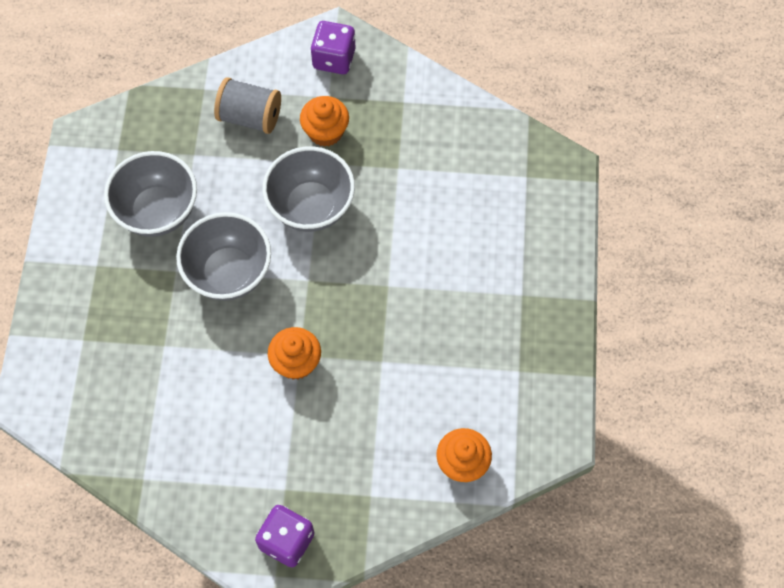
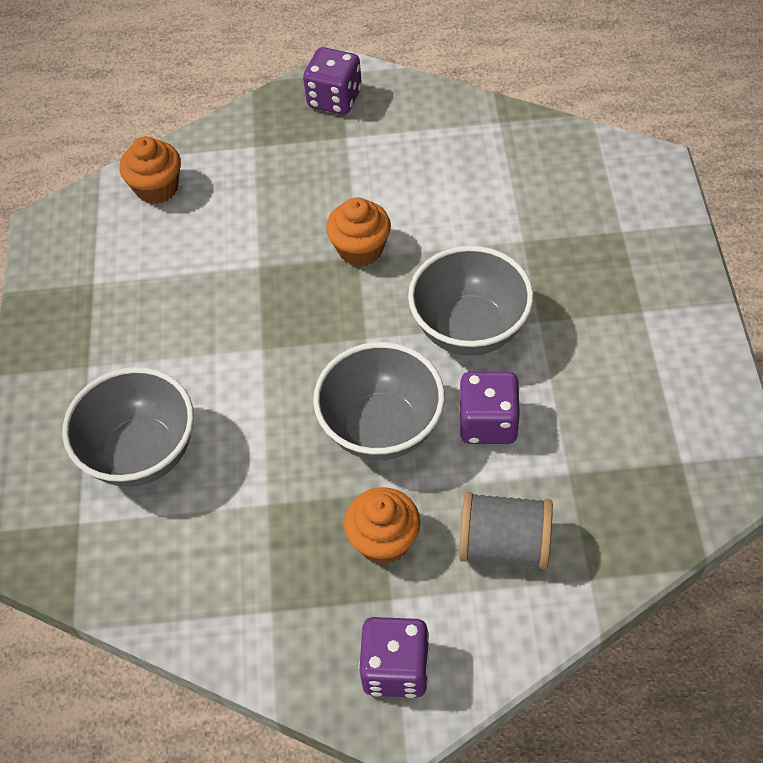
camera: 175 degrees right, 10 degrees down
(158, 211) = (589, 387): grey bowl -> grey bowl (142, 453)
(236, 198) = (488, 423): none -> purple dice

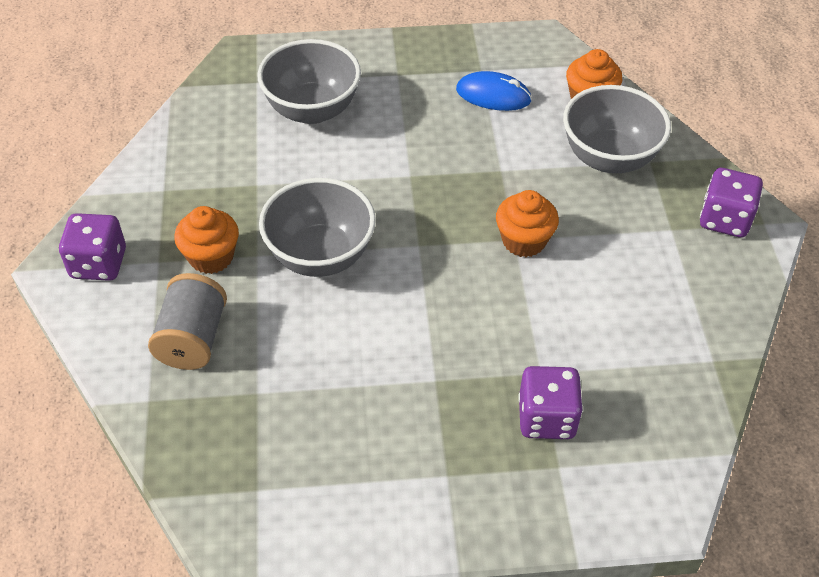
camera: 85 degrees right, 5 degrees down
(139, 272) = (493, 95): none -> blue mouse
(469, 329) = (426, 322): grey bowl -> grey bowl (608, 158)
(488, 423) = (318, 333): purple dice -> purple dice (546, 418)

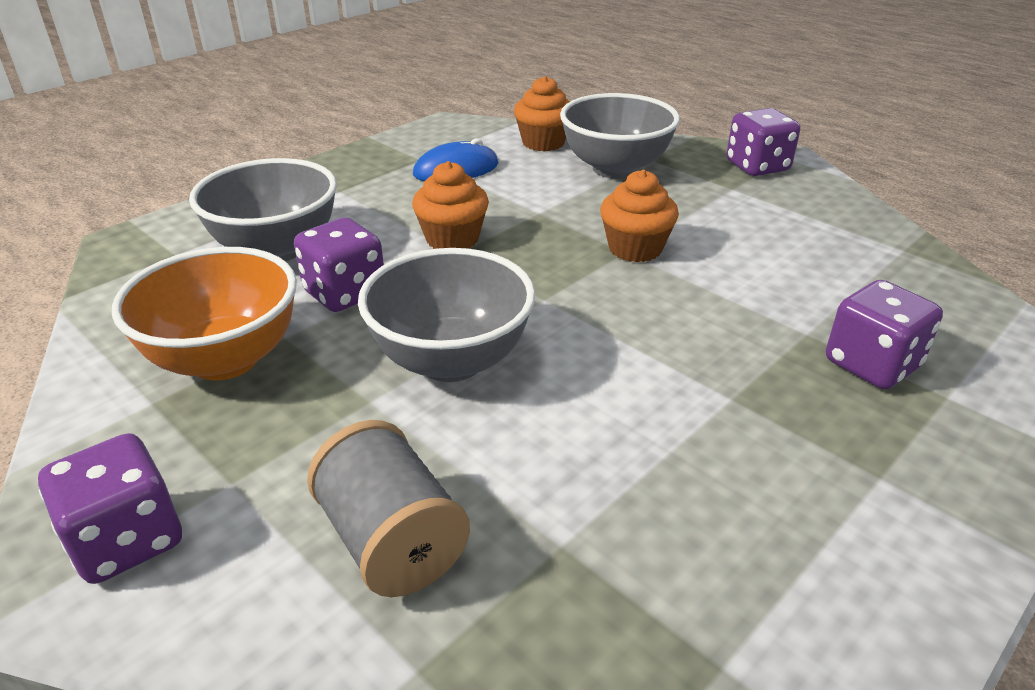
camera: 40 degrees left, 15 degrees down
(211, 257) = (308, 435): orange cupcake -> orange cupcake (452, 239)
(216, 182) = (225, 359): none -> orange bowl
(315, 170) = (345, 293): none -> purple dice

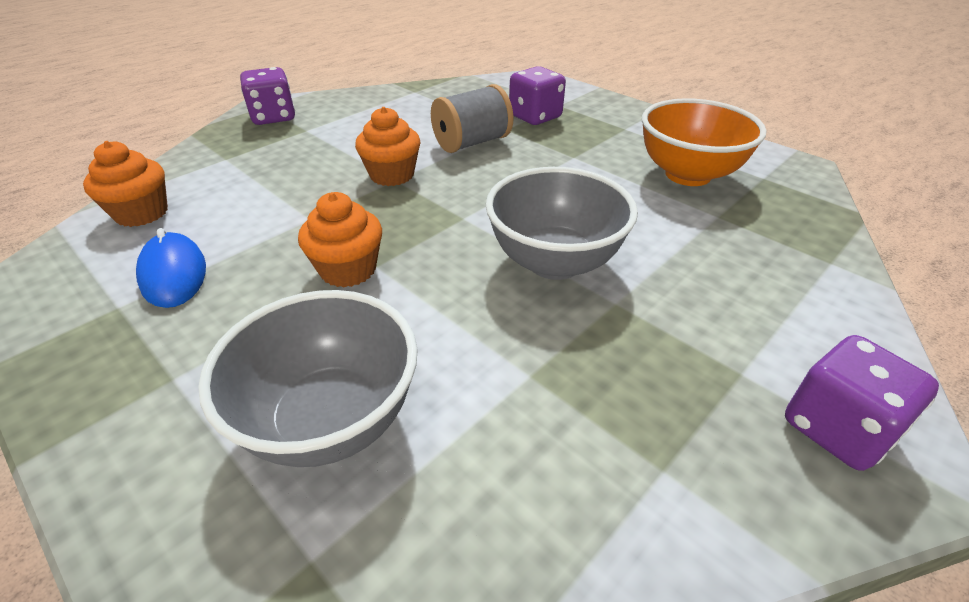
camera: 90 degrees left, 5 degrees up
(225, 359) = (576, 419): orange bowl -> orange bowl (688, 175)
(345, 293) = (447, 338): purple dice -> none
(392, 541) = (751, 278): grey spool -> grey spool (472, 143)
(615, 168) = (237, 175): grey bowl -> none

